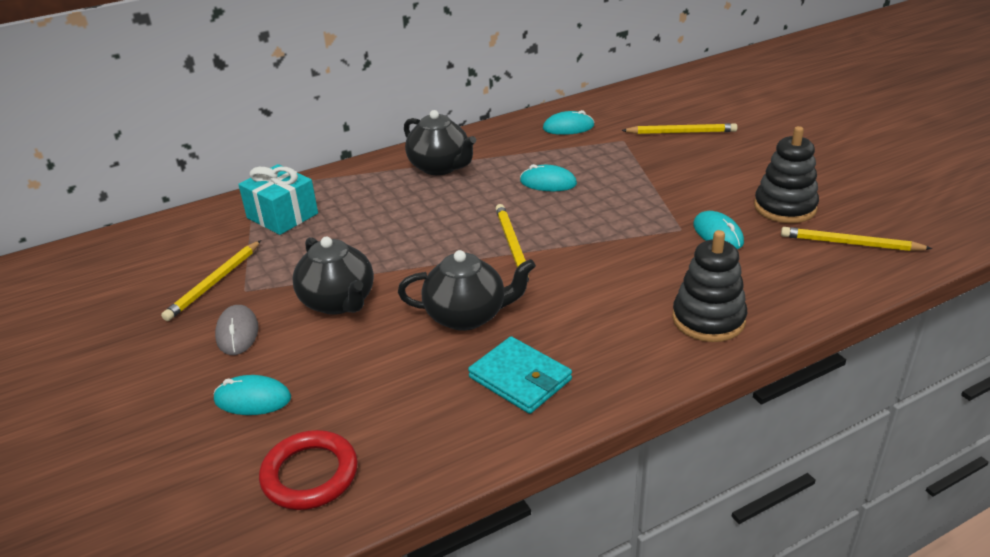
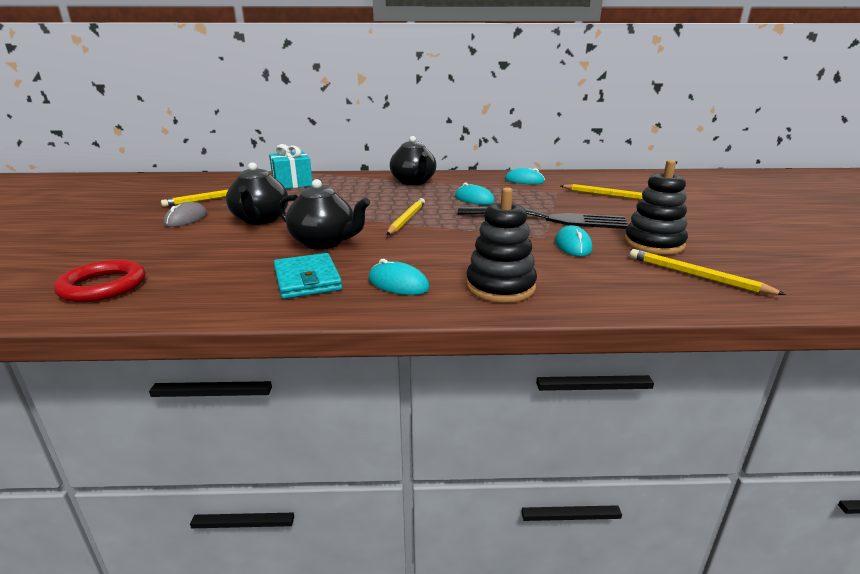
camera: 25 degrees right, 10 degrees down
(252, 399) = (141, 246): turquoise mouse -> turquoise mouse (398, 284)
(658, 196) = (549, 219): none -> black fork

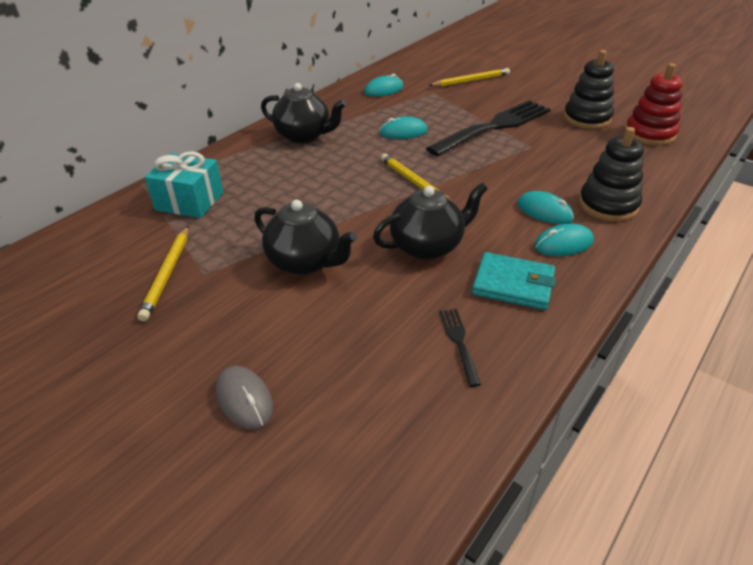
camera: 50 degrees left, 15 degrees up
(103, 286) = (406, 420): red ring -> none
(186, 219) = (228, 313): grey mouse -> grey mouse (244, 399)
(208, 280) = (459, 342): none -> black fork
(573, 245) = (559, 145): turquoise mouse -> turquoise mouse (544, 211)
(696, 276) = (650, 134): yellow pencil -> red stacking toy

